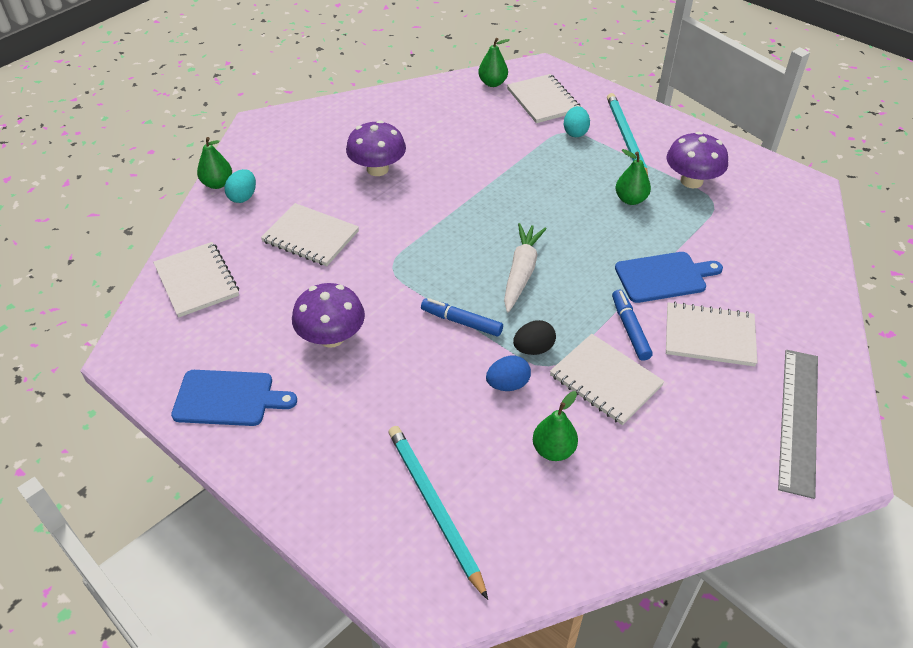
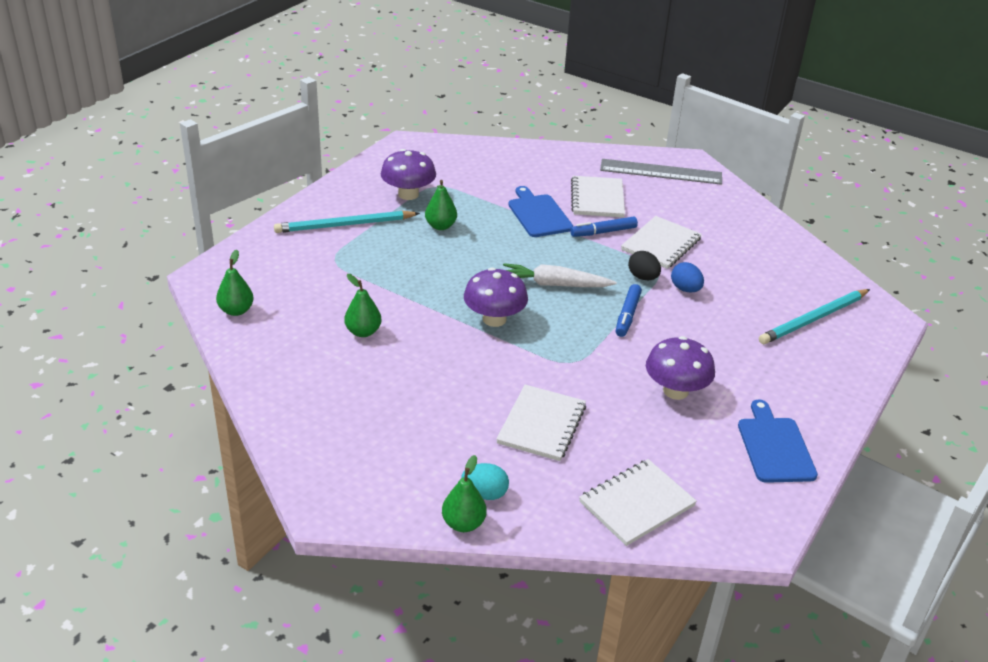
camera: 100 degrees left, 10 degrees down
(377, 169) = (415, 387): purple mushroom -> purple mushroom (494, 319)
(543, 100) = (275, 274): white notebook -> none
(553, 450) = (736, 268): green pear -> green pear (363, 332)
(575, 132) = (335, 254): turquoise egg -> none

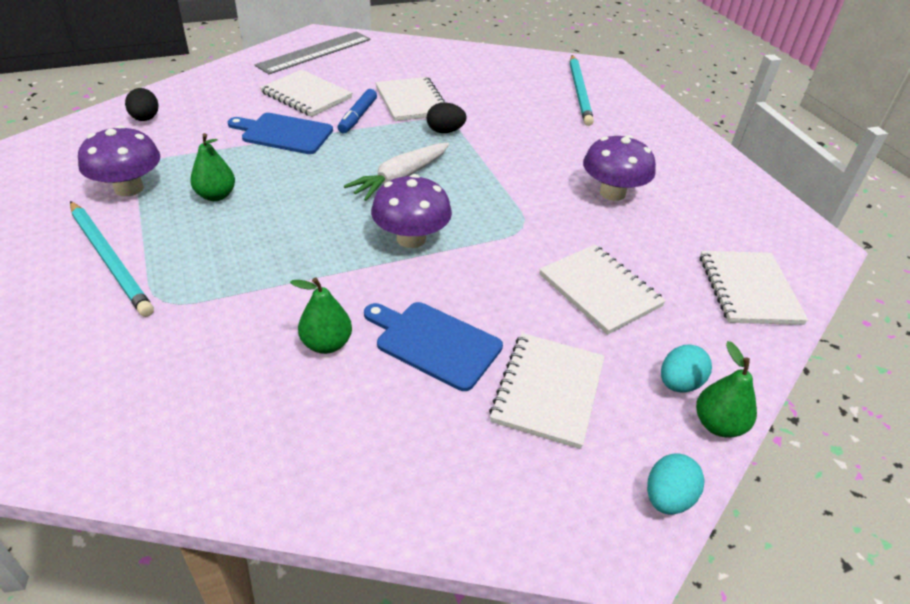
camera: 55 degrees left, 5 degrees up
(236, 310) = (142, 447): green pear -> none
(344, 225) = (110, 260): turquoise pencil -> turquoise pencil turned 60 degrees counterclockwise
(377, 516) = (667, 498): none -> turquoise egg
(416, 435) = (548, 391): none -> white notebook
(480, 159) = (145, 119): none -> black egg
(627, 315) = (488, 164): blue marker -> none
(685, 289) = (484, 121): blue egg -> none
(774, 447) = (717, 184): blue cutting board -> blue cutting board (434, 343)

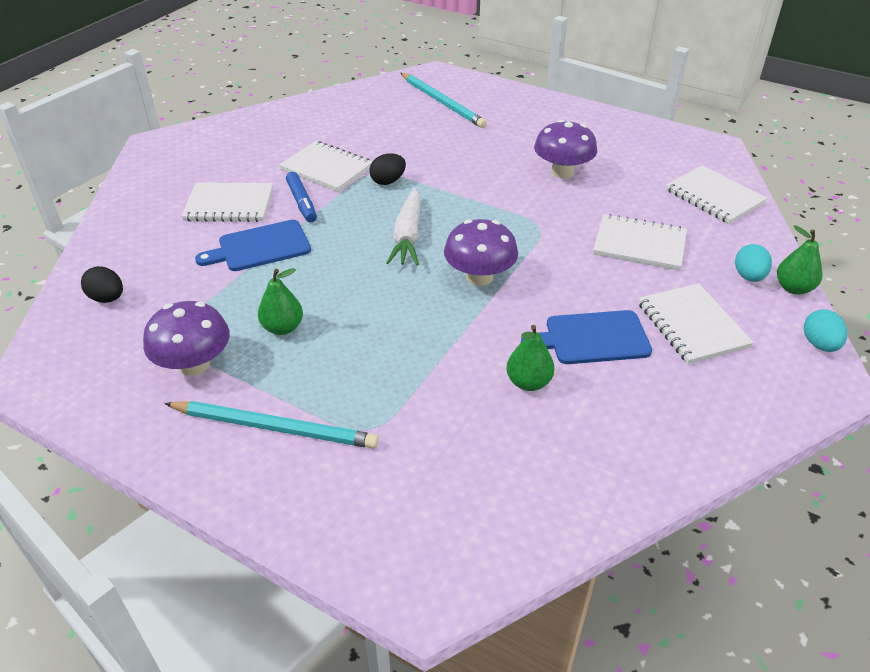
camera: 35 degrees left, 0 degrees up
(315, 52) = (176, 162): grey ruler -> none

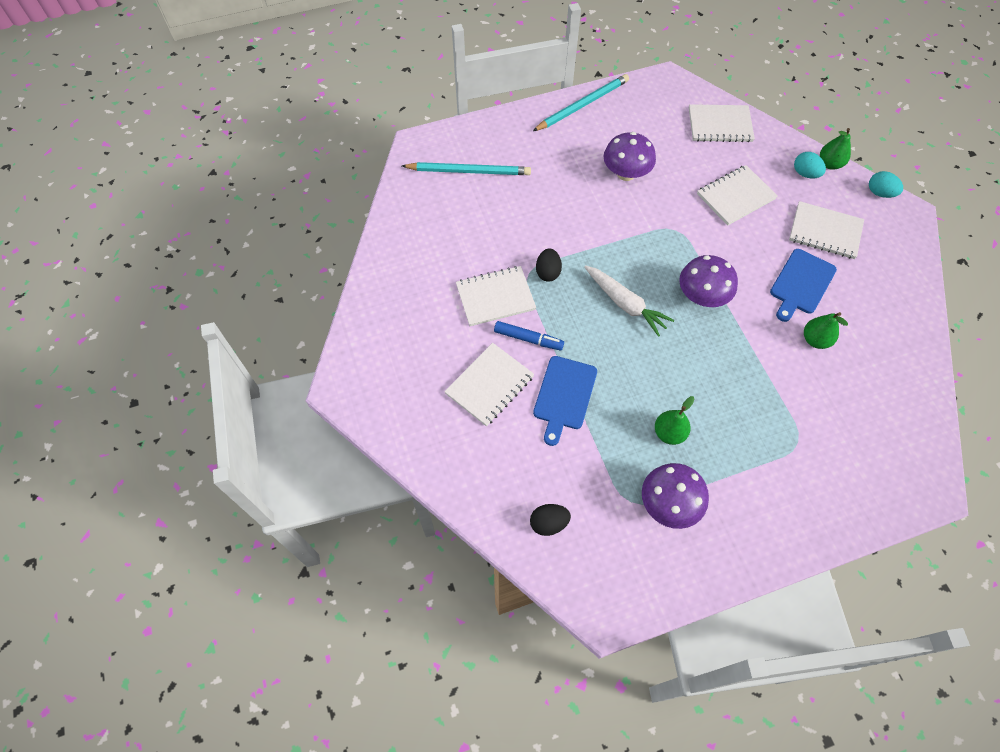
camera: 50 degrees left, 20 degrees up
(275, 427) = (763, 490): turquoise pencil -> turquoise pencil (582, 105)

